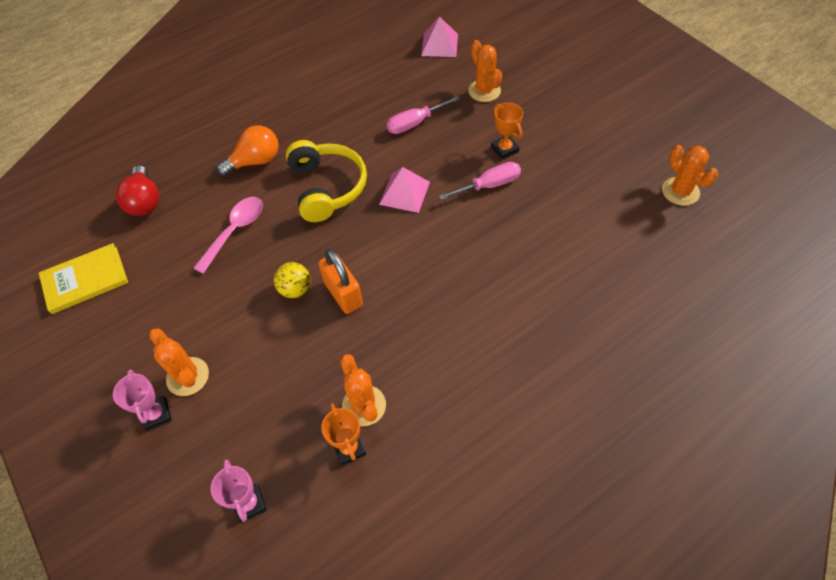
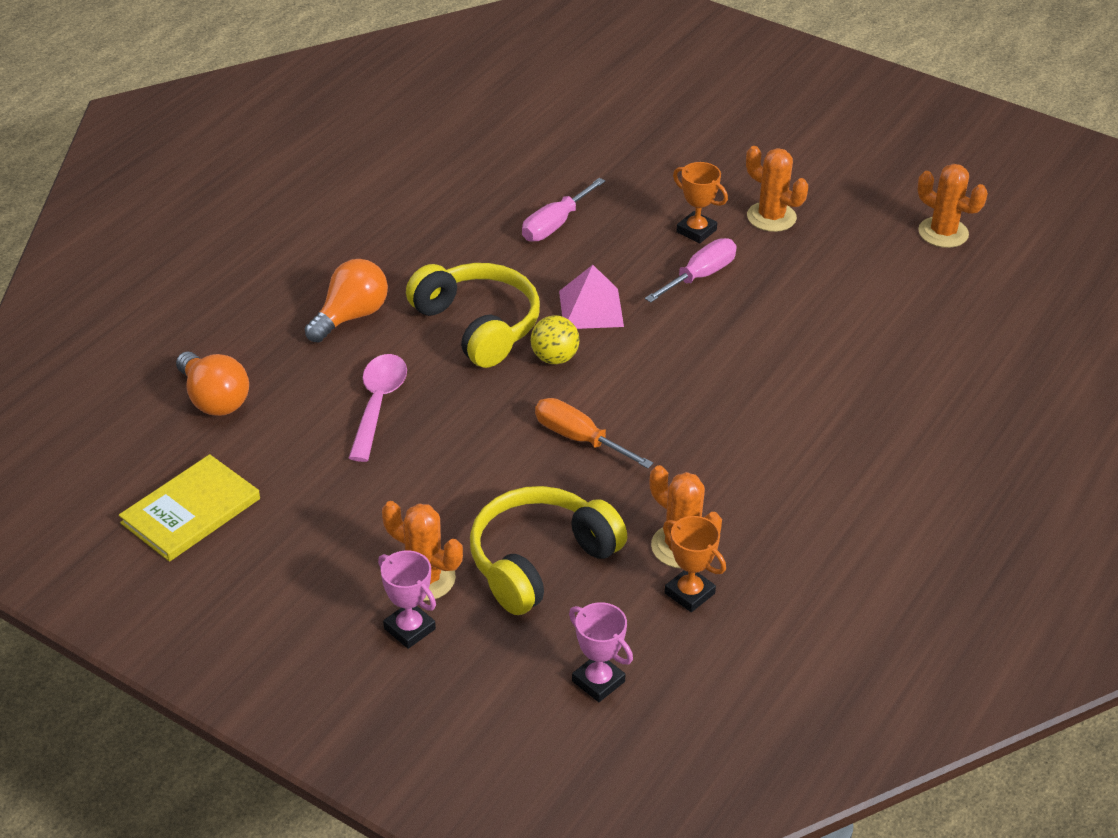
camera: 25 degrees left, 15 degrees down
(144, 201) = (214, 399): red light bulb -> orange light bulb
(266, 387) = (540, 561): none -> yellow headphones
(295, 289) = (510, 449): yellow ball -> yellow ball (554, 358)
(343, 294) = (579, 438): orange padlock -> orange screwdriver
(439, 45) = (531, 122): pink pyramid -> none
(484, 91) = (628, 168): orange cactus -> orange cactus (771, 217)

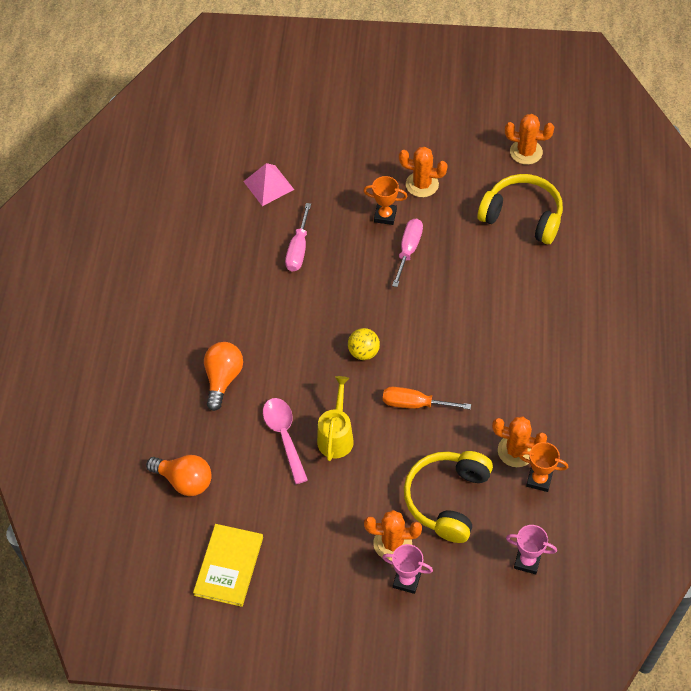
camera: 25 degrees left, 15 degrees up
(445, 431) = (336, 436): none -> yellow watering can
(478, 325) = (303, 349): yellow headphones -> yellow headphones (522, 216)
(591, 308) = (361, 305): pink pyramid -> pink pyramid (268, 185)

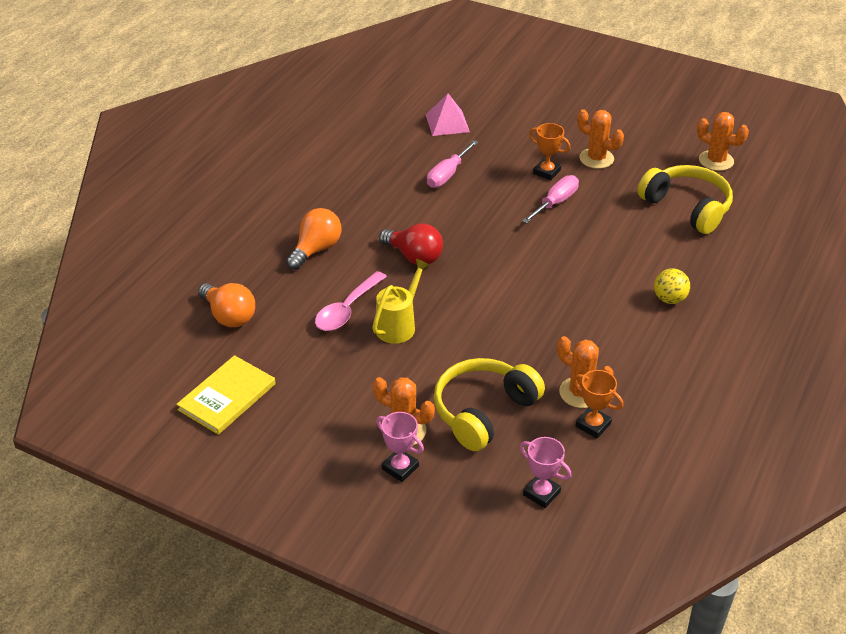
camera: 20 degrees right, 15 degrees down
(284, 436) = (347, 310): pink spoon -> pink spoon turned 150 degrees counterclockwise
(314, 356) = (414, 256): none -> red light bulb
(363, 352) = (465, 267): yellow ball -> yellow ball (669, 299)
(414, 404) = (494, 322): orange screwdriver -> none

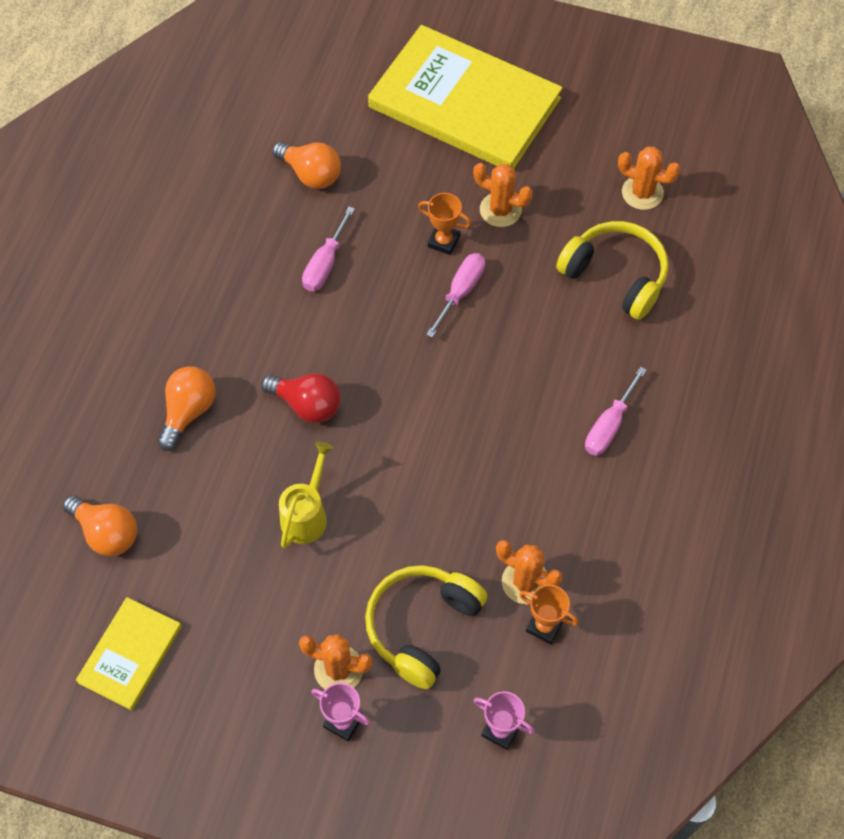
camera: 10 degrees left, 20 degrees up
(347, 310) = (243, 501): pink spoon -> none
(447, 123) = (311, 174): pink pyramid -> orange light bulb
(577, 95) = (464, 102): none -> yellow book
(669, 299) = (609, 426): yellow ball -> pink screwdriver

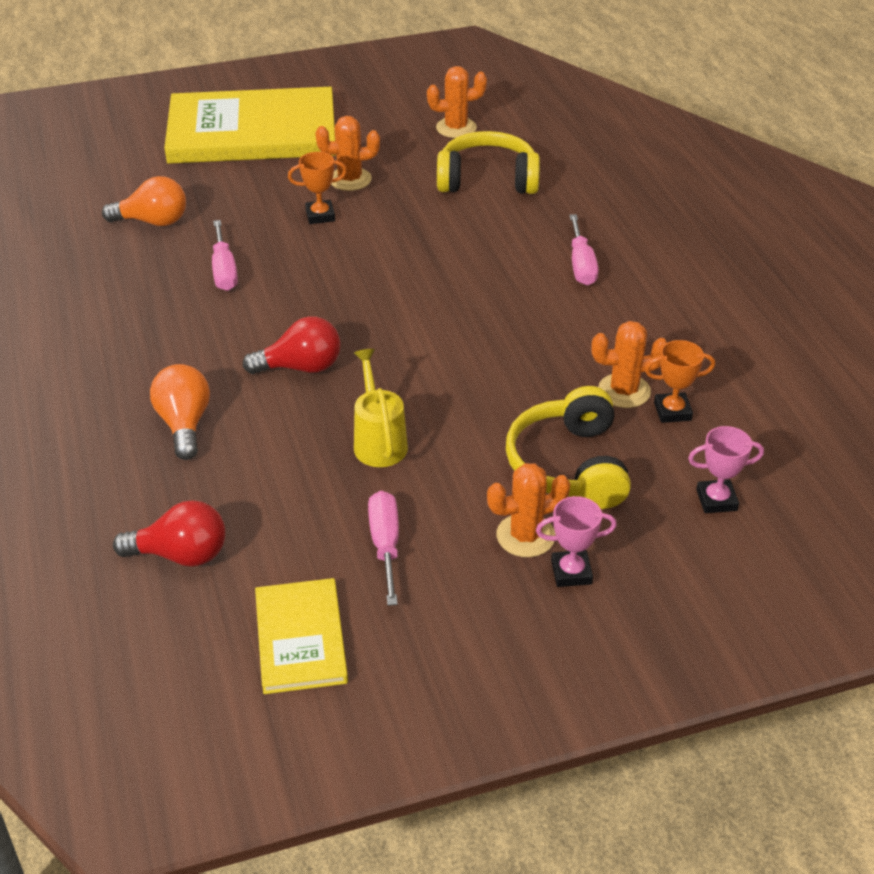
camera: 35 degrees left, 20 degrees down
(106, 533) = (181, 554): orange light bulb -> red light bulb
(461, 292) = (368, 239): pink screwdriver -> pink screwdriver (385, 545)

